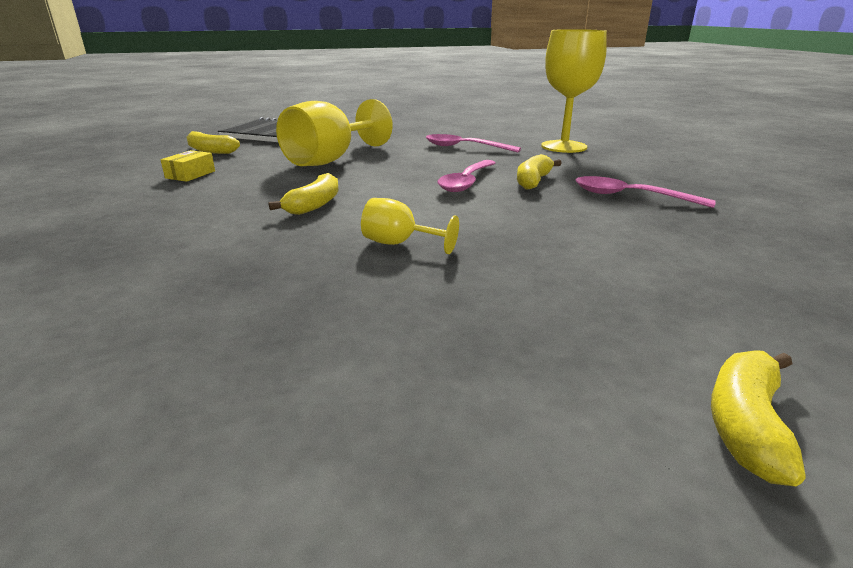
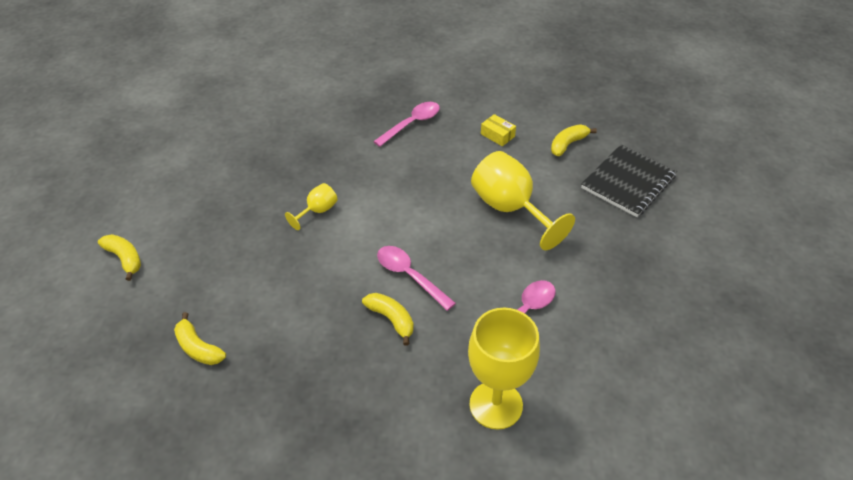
camera: 110 degrees right, 20 degrees up
(314, 205) = (400, 187): yellow banana -> yellow banana (198, 348)
(630, 196) = (323, 364): pink spoon -> pink spoon (412, 124)

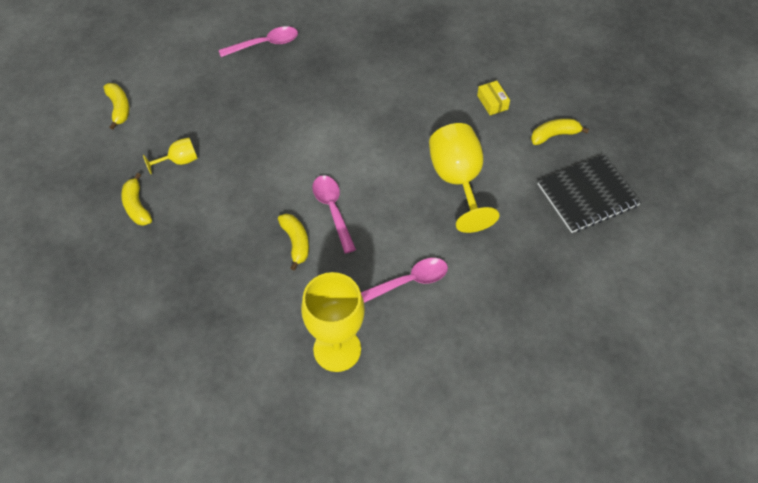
camera: 25 degrees right, 10 degrees up
(317, 211) = (290, 121): yellow goblet -> yellow goblet (179, 161)
(412, 124) = (419, 63): pink spoon -> pink spoon (265, 44)

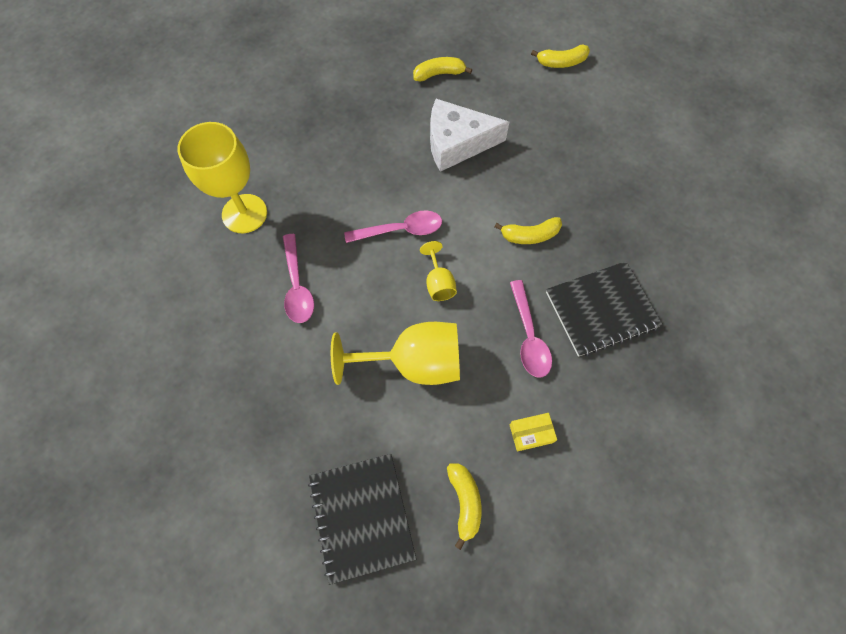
camera: 100 degrees right, 10 degrees up
(179, 161) = (487, 106): yellow goblet -> yellow goblet (438, 283)
(227, 180) = (457, 143): none -> white cheese
(265, 44) = (647, 191): pink spoon -> pink spoon (529, 336)
(296, 242) = (369, 193): yellow banana -> yellow banana (529, 235)
(382, 68) = (601, 310): none -> black notebook

